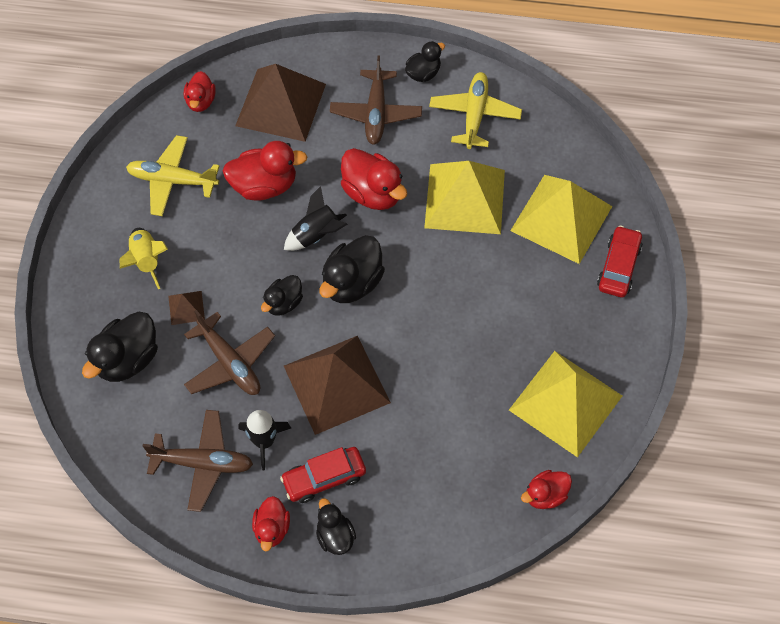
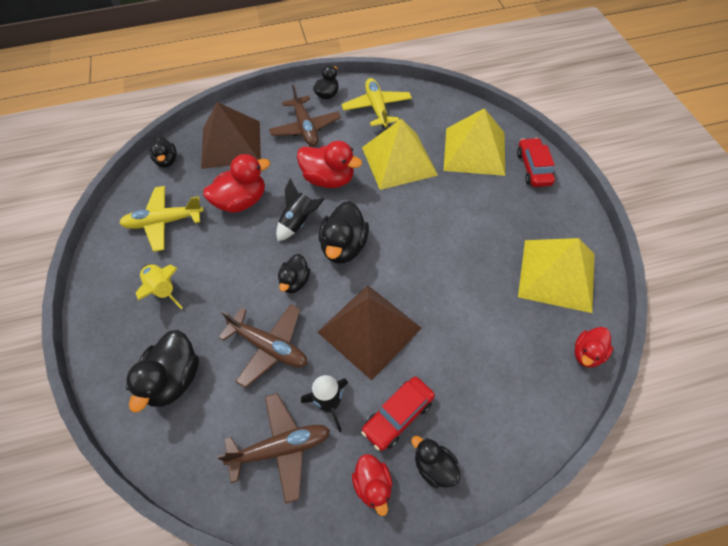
camera: 20 degrees left, 5 degrees down
(186, 307) = (212, 315): brown pyramid -> none
(201, 101) = (167, 161): red duck -> black duck

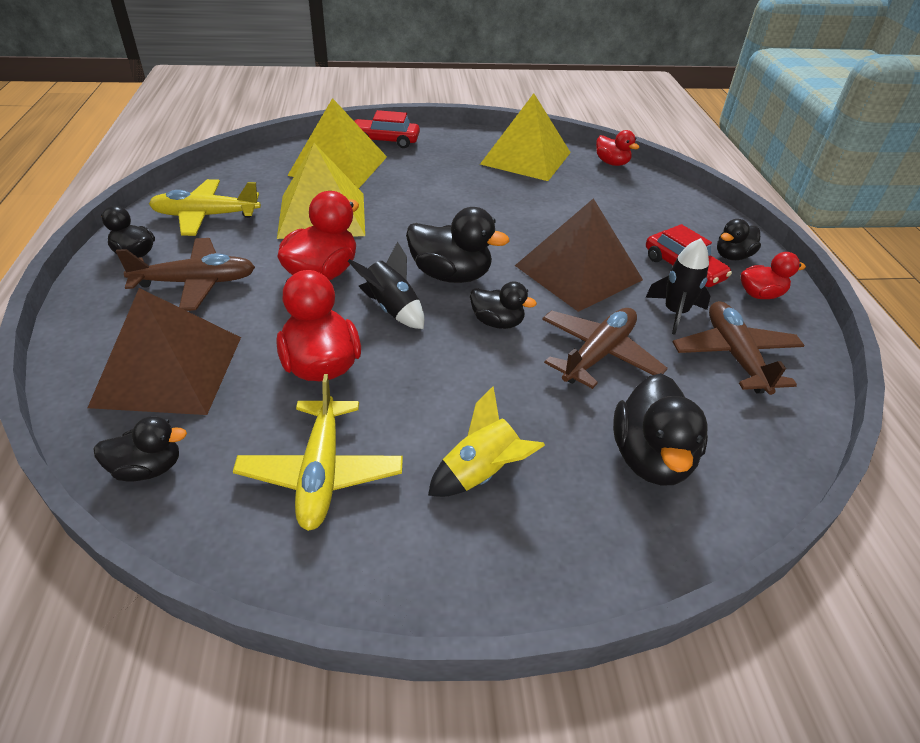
camera: 85 degrees left, 15 degrees down
(174, 379) = (651, 458): black duck -> black duck turned 75 degrees clockwise

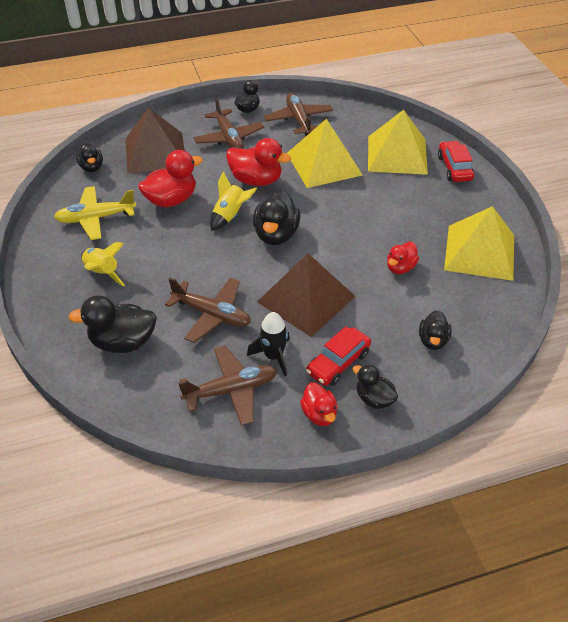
camera: 80 degrees right, 5 degrees up
(206, 216) = (298, 120): yellow plane -> brown plane
(392, 309) = (230, 216): black rocket -> yellow rocket
(497, 322) = (231, 263): black duck -> black duck (433, 340)
(612, 163) = (509, 311): red duck -> red duck (400, 267)

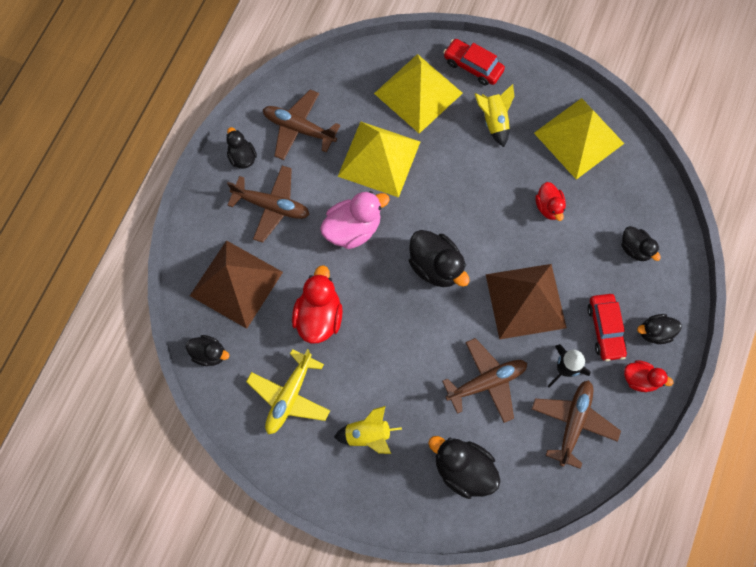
camera: 50 degrees left, 25 degrees up
(123, 342) = (463, 469): black duck -> black duck turned 90 degrees clockwise
(230, 216) = (381, 284): yellow rocket -> yellow rocket (494, 121)
(256, 180) = (353, 229): red duck -> pink duck

